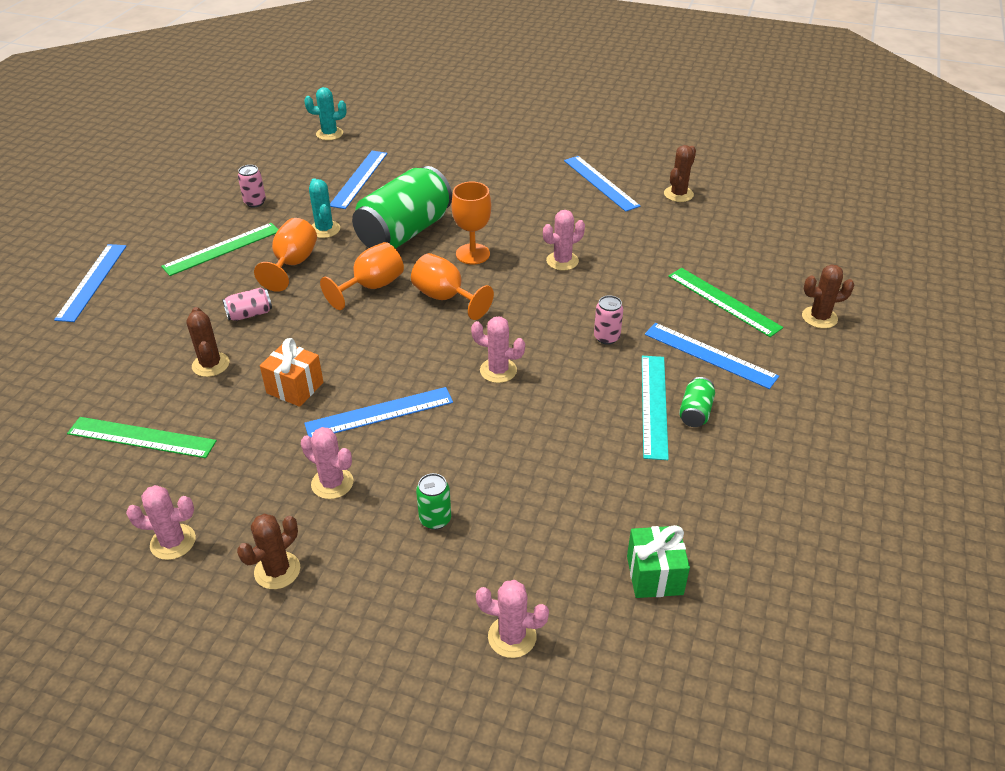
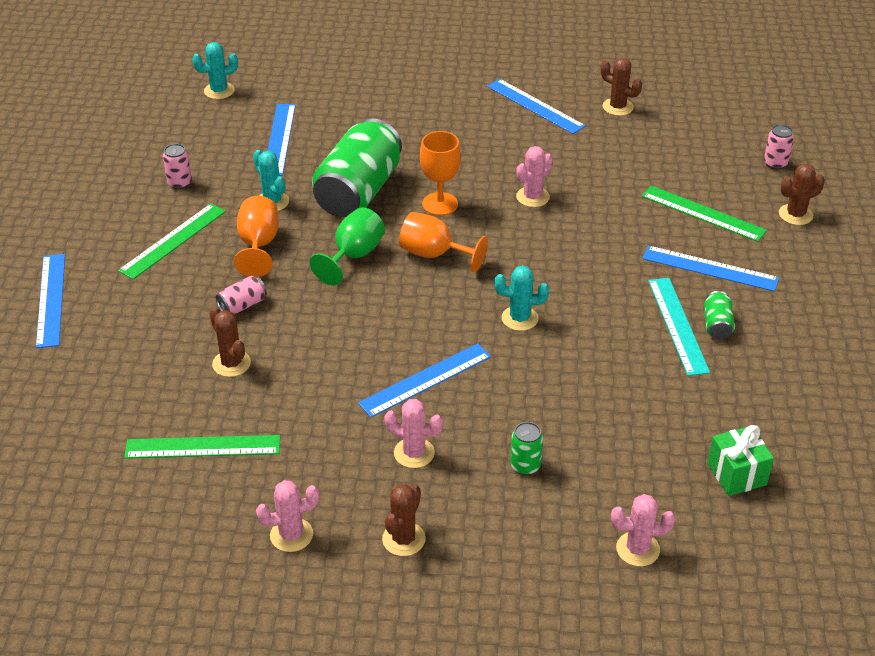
camera: 15 degrees left, 0 degrees up
(295, 388) = (330, 371): orange gift -> none
(371, 287) = (353, 256): orange goblet -> green goblet
(498, 370) = (519, 318): pink cactus -> turquoise cactus
(606, 337) = (608, 268): pink can -> pink can (775, 163)
(678, 194) = (617, 107): brown cactus -> brown cactus turned 75 degrees counterclockwise

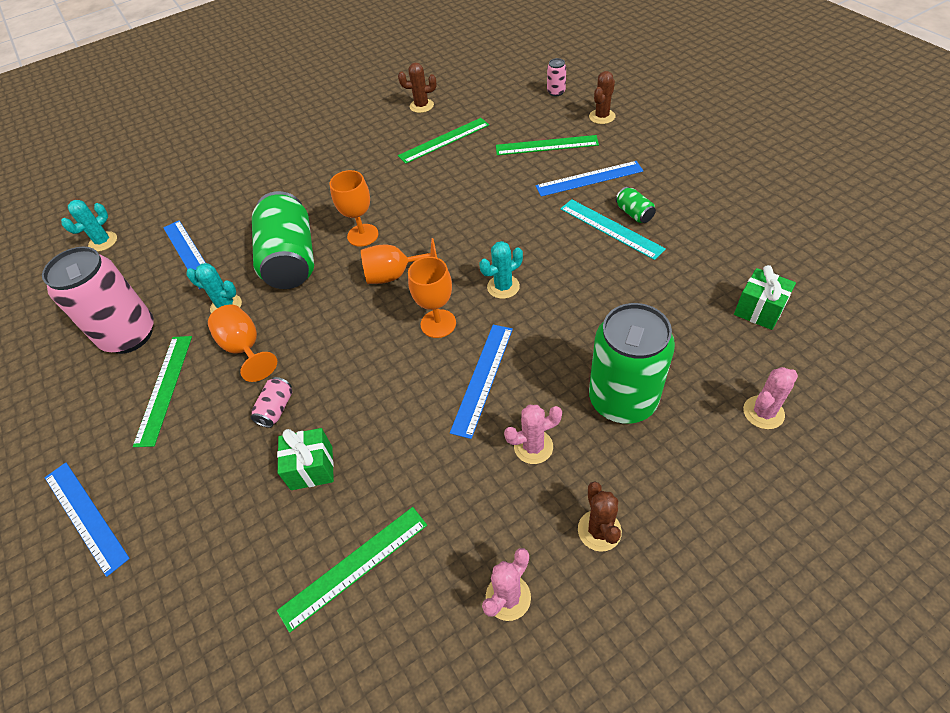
camera: 30 degrees left, 10 degrees up
(179, 183) = (129, 335): pink can -> pink can, size x2.43
(231, 363) = (312, 468): brown cactus -> green gift
(353, 256) = (333, 312): green goblet -> none
(432, 316) = (438, 323): none -> orange goblet
(525, 466) = (622, 400): green can -> green can, size x2.43
(532, 197) = (425, 194): pink cactus -> none
(535, 106) = (365, 132): blue ruler -> none
(604, 154) = (444, 140): none -> green ruler

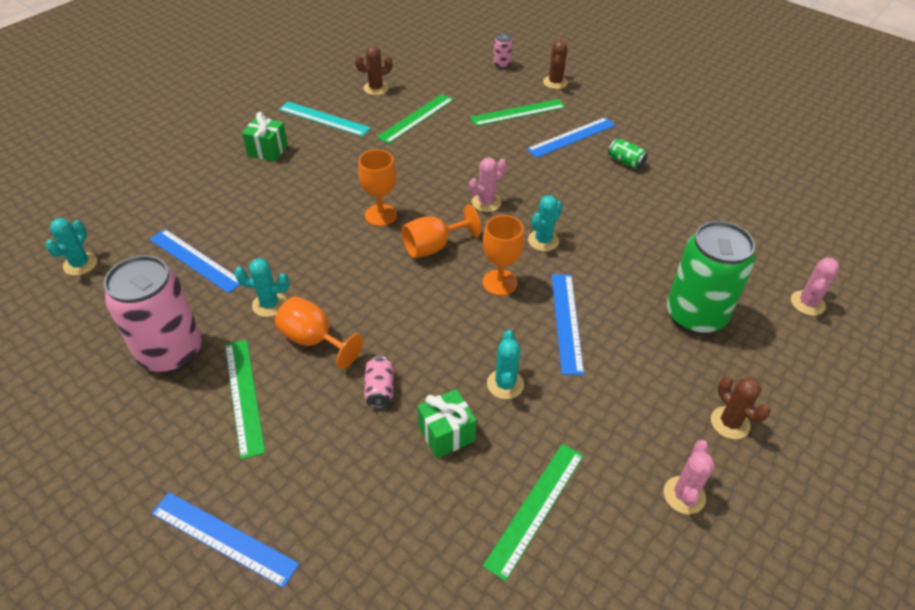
camera: 25 degrees left, 5 degrees down
(291, 260) = (317, 249): green can -> none
(390, 430) = (505, 384): none -> turquoise cactus
(533, 446) = (641, 369): pink cactus -> pink cactus (486, 202)
(611, 228) = (612, 177): turquoise ruler -> turquoise ruler (324, 119)
(759, 310) = (765, 225): green gift -> green gift (268, 150)

